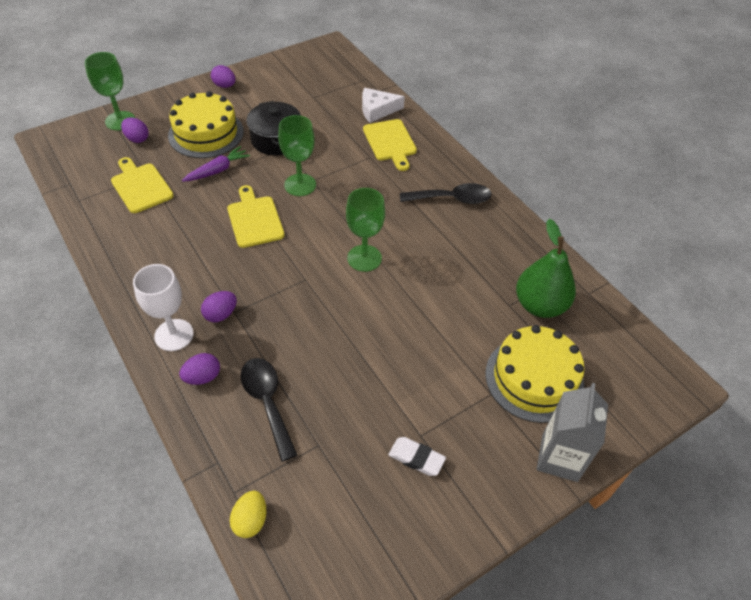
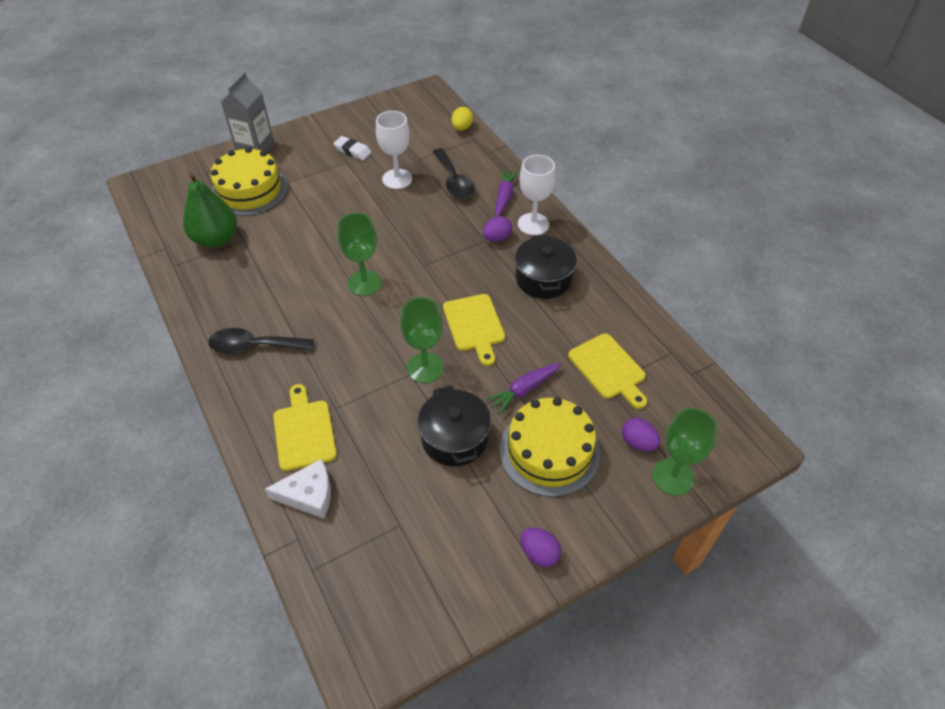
camera: 175 degrees left, 0 degrees up
(178, 266) = (543, 279): none -> black pot
(202, 377) = (504, 196): purple egg -> purple carrot
(345, 403) = (397, 179): none -> white goblet

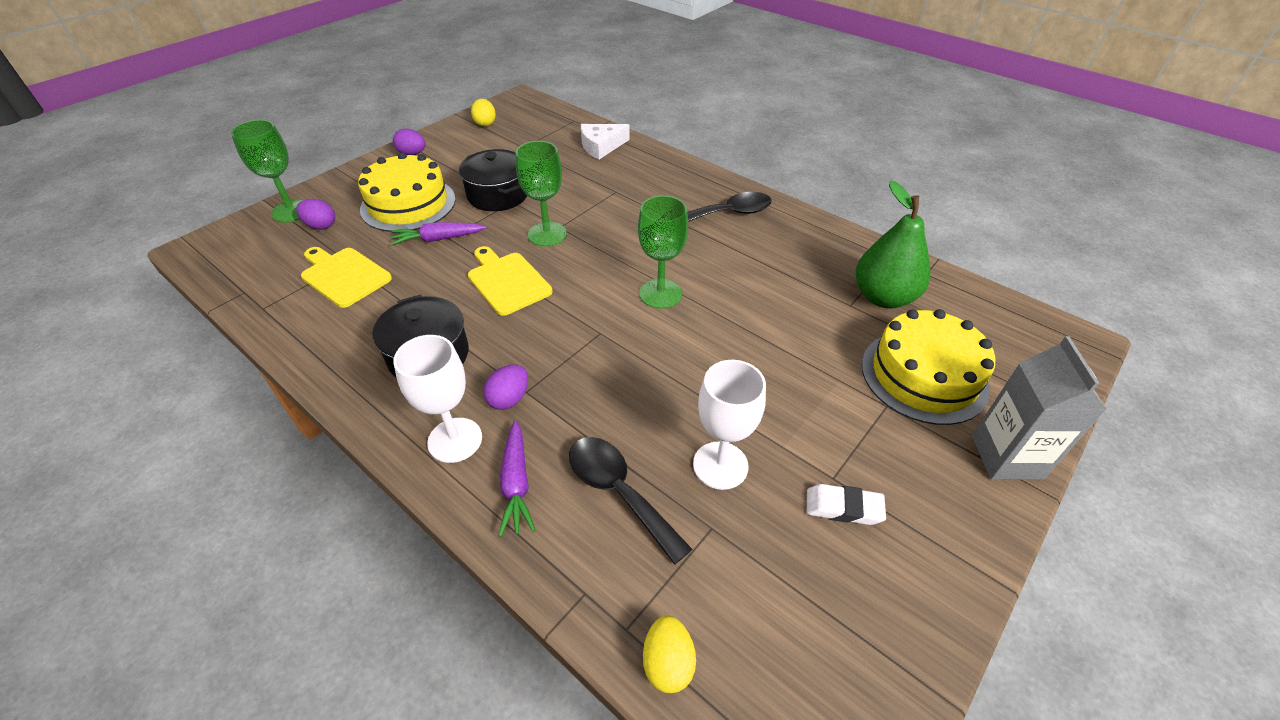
camera: 160 degrees right, 5 degrees down
(304, 431) = (631, 173): yellow cutting board -> none
(432, 603) = (485, 123): none -> yellow egg
(524, 390) = (438, 239): purple carrot -> purple carrot turned 135 degrees counterclockwise

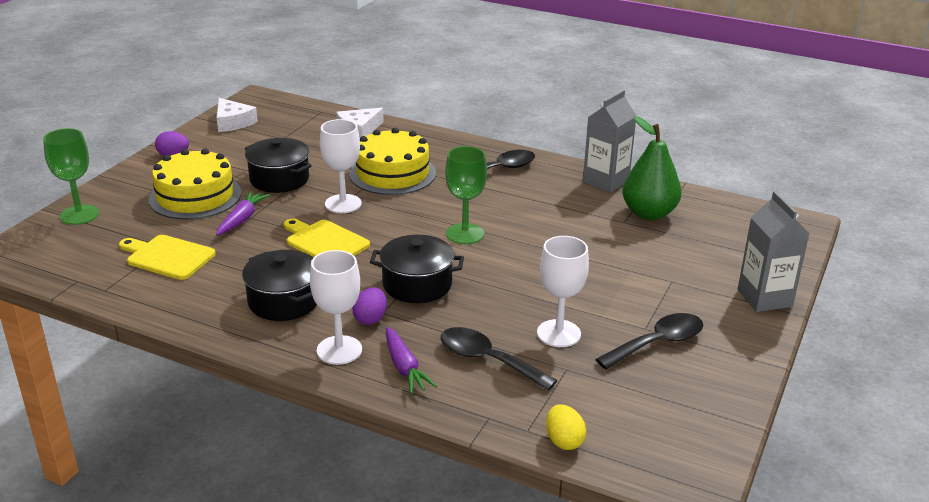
camera: 15 degrees left, 15 degrees down
(321, 226) = (118, 222): purple egg -> none
(438, 239) = (242, 219): purple carrot -> purple carrot turned 135 degrees clockwise
(485, 123) = (233, 122): yellow egg -> white cheese
(547, 234) = (343, 204): green goblet -> white goblet
(581, 357) = (417, 284): none -> black pot
(843, 245) = (605, 181): none -> grey carton
(843, 508) = (657, 343): white eraser -> black spoon
(924, 375) = (694, 259): yellow cake -> yellow cake (392, 173)

